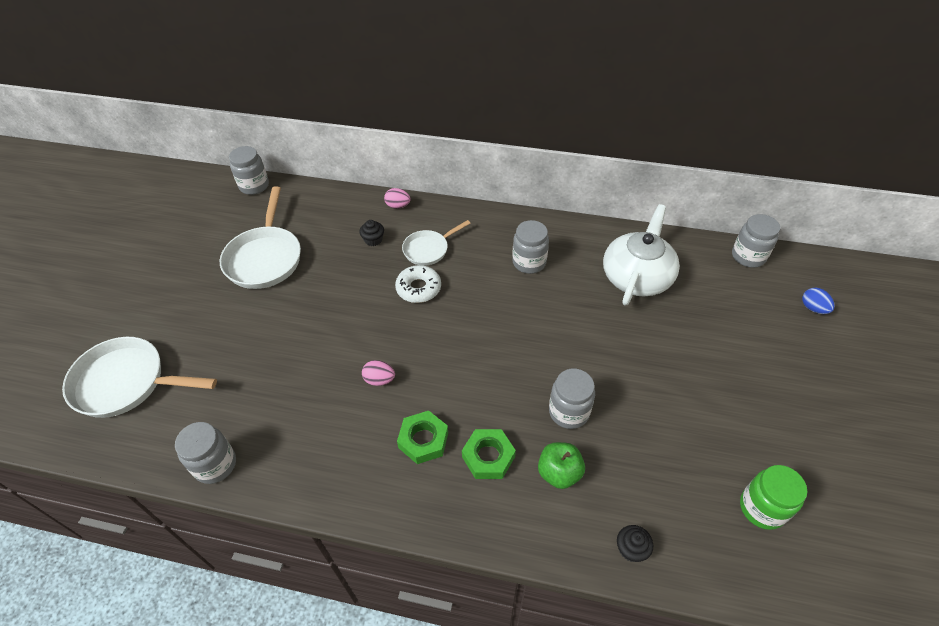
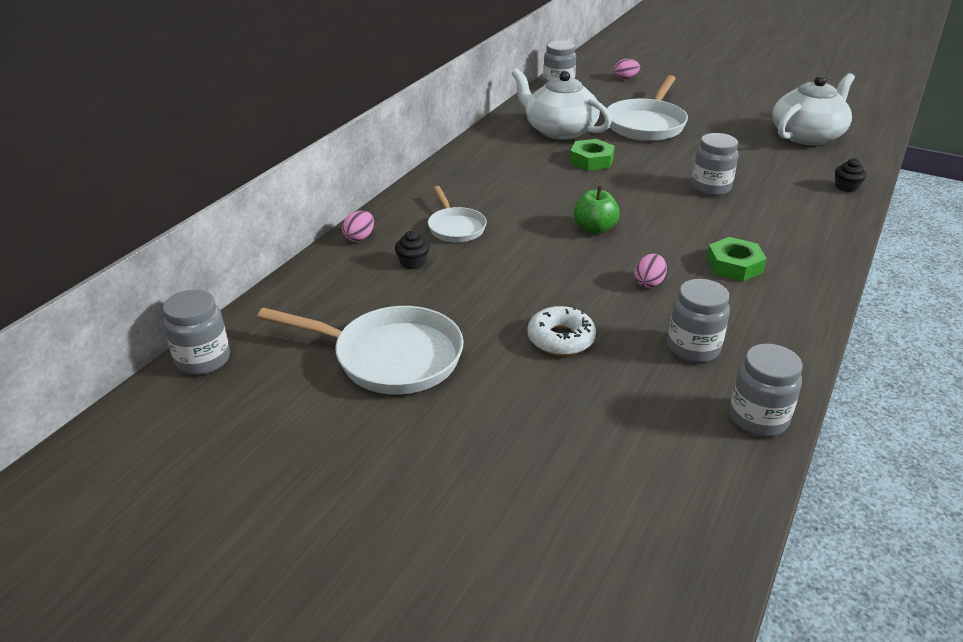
camera: 75 degrees left, 15 degrees down
(126, 383) = (597, 518): white pan -> white pan (646, 124)
(418, 288) = (517, 242): white donut -> white donut (561, 339)
(488, 457) = (756, 233): green nut -> green nut (591, 160)
(529, 262) = (512, 174): grey jar -> grey jar (693, 348)
(559, 473) = (775, 203): green apple -> green apple (594, 229)
(762, 508) = (807, 135): green jar -> white teapot
(813, 308) = (625, 78): blue egg -> pink egg

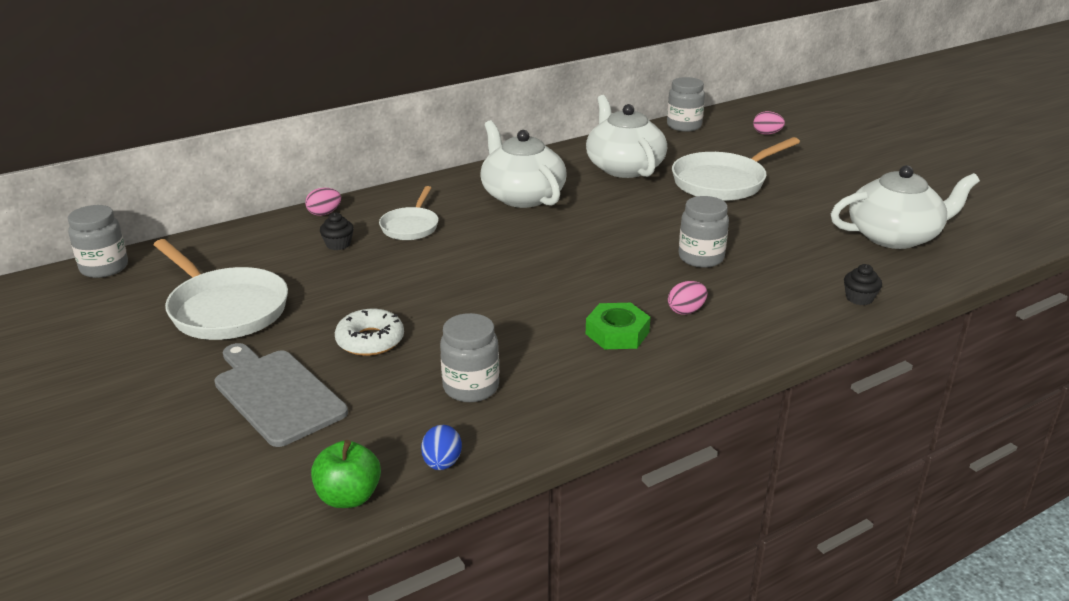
camera: 30 degrees right, 5 degrees down
(512, 175) = (522, 196): none -> white teapot
(548, 417) = (276, 394): none -> grey cutting board
(591, 160) = (615, 202): green nut -> none
(594, 229) = (530, 262): green apple -> green apple (348, 497)
(649, 283) = (512, 322): pink egg -> pink egg (686, 311)
(758, 419) = (442, 463): grey jar -> blue egg

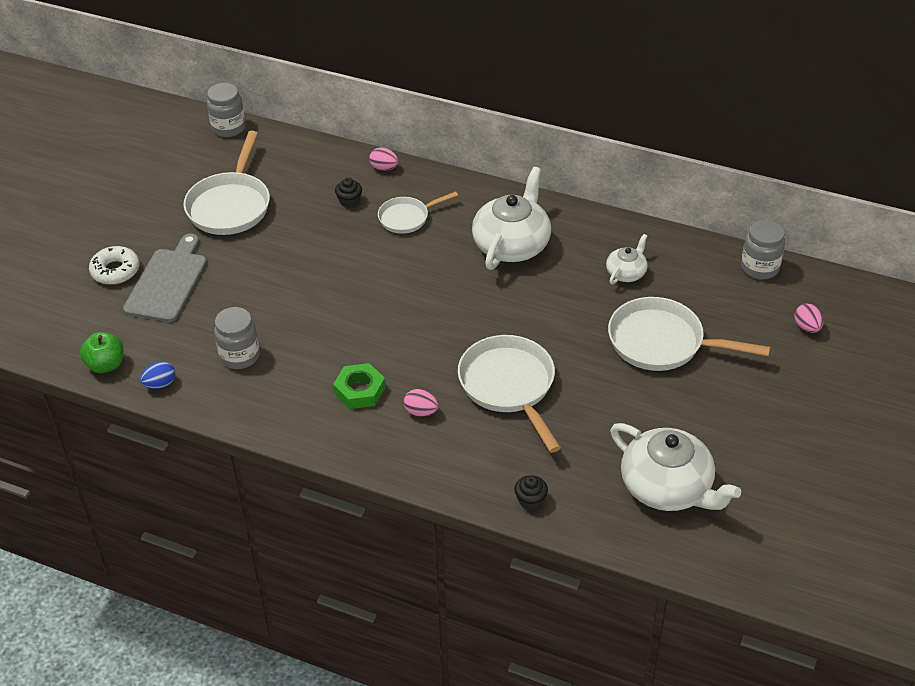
camera: 55 degrees right, 15 degrees up
(370, 340) = (251, 285): white donut -> white donut (115, 271)
(624, 167) = (626, 272): white teapot -> white teapot, size x0.51
(701, 258) = (509, 386): grey jar -> white pan

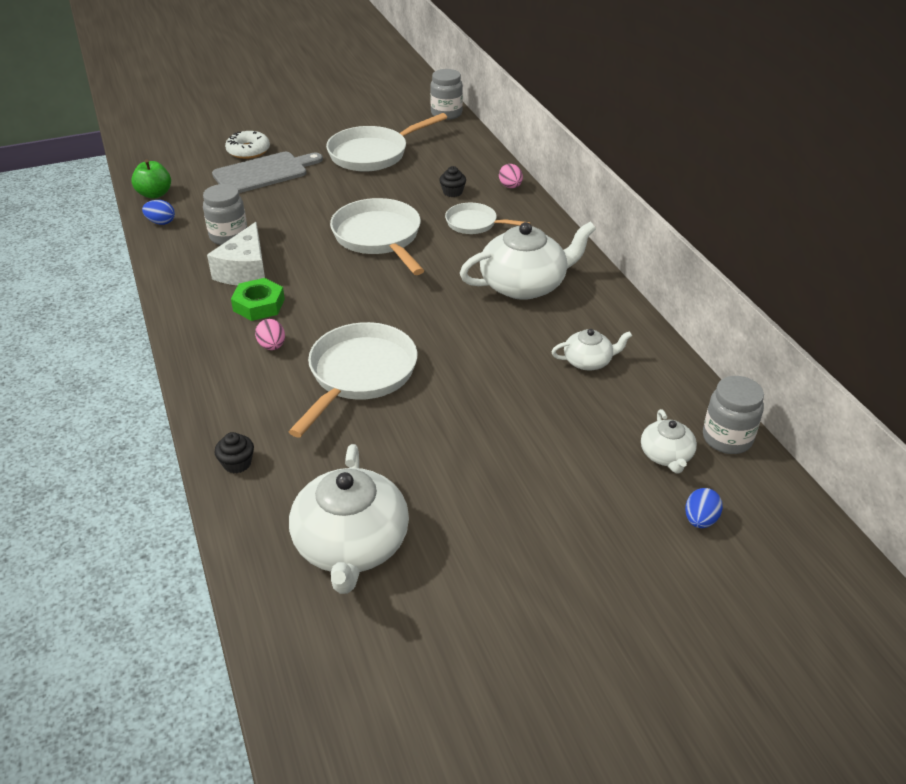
camera: 45 degrees right, 5 degrees down
(303, 373) = (245, 271): none -> white cheese
(662, 342) = (534, 432): white pan -> white pan (379, 237)
(745, 302) = (666, 455): none -> white teapot
(807, 327) = (700, 520): pink egg -> blue egg

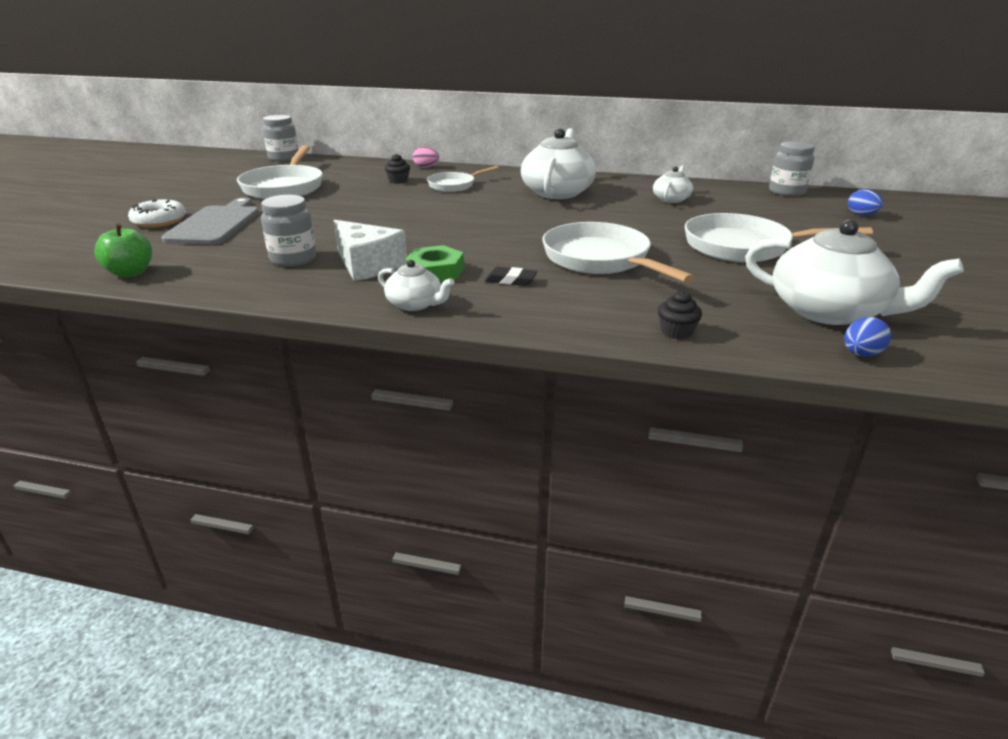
camera: 55 degrees left, 10 degrees down
(161, 222) = (195, 281): blue egg -> blue egg (861, 354)
(272, 346) = (511, 280): pink egg -> black eraser
(379, 237) = (414, 212): white pan -> white pan (743, 247)
(666, 455) = (792, 206): white teapot -> white teapot (415, 304)

